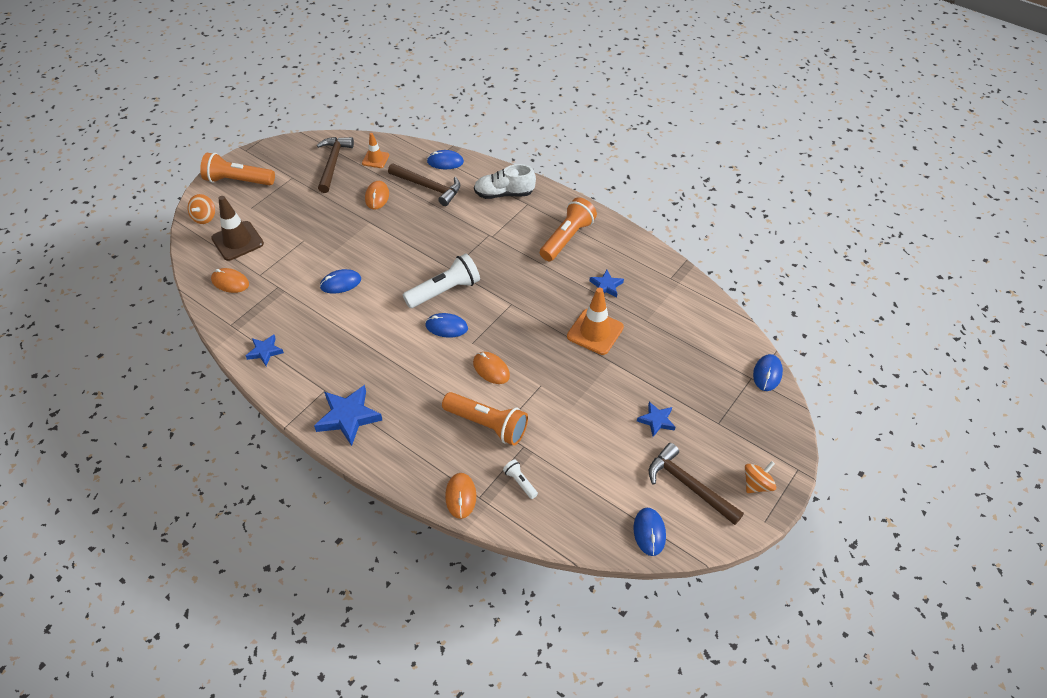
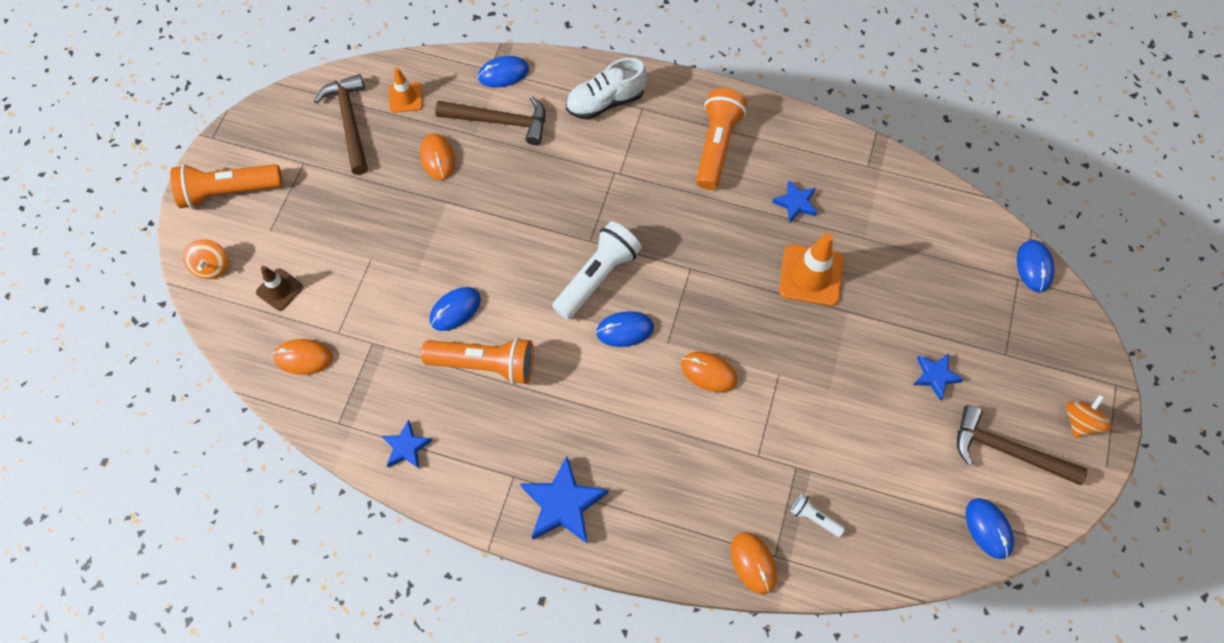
camera: 20 degrees left, 15 degrees up
(237, 241) = (279, 289): brown traffic cone -> brown traffic cone, size x0.60
(487, 424) = (740, 453): orange flashlight -> orange flashlight (485, 364)

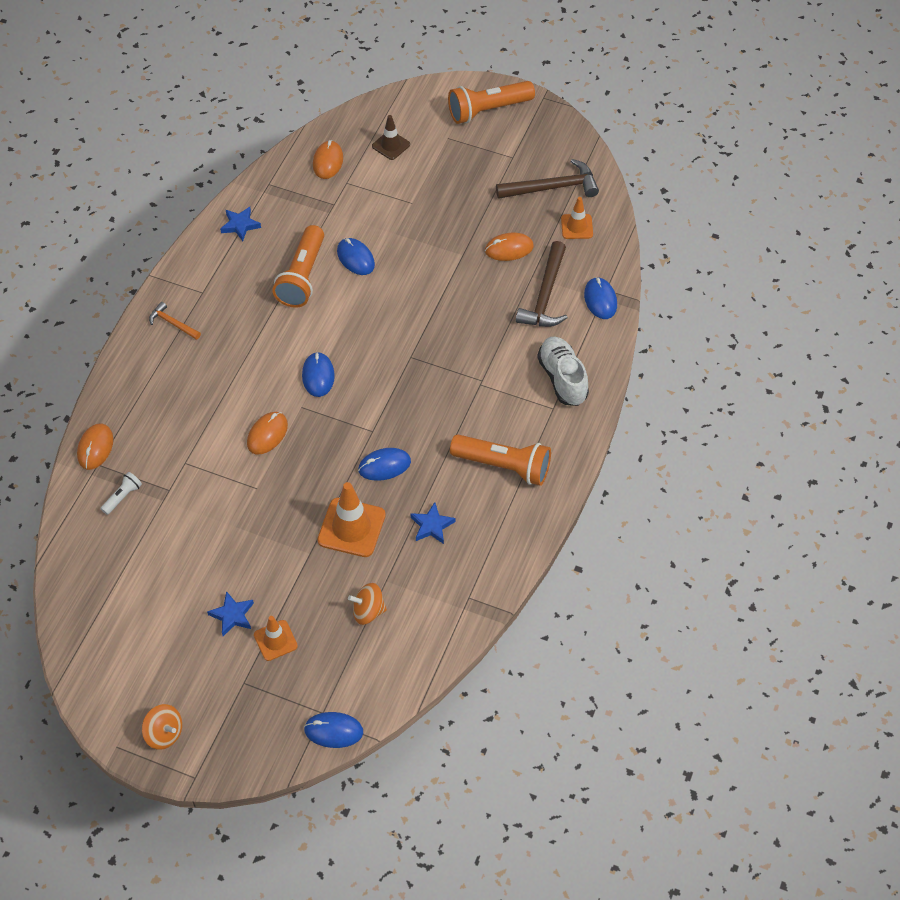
camera: 95 degrees right, 10 degrees down
(212, 266) = (418, 103): orange spinning top -> orange spinning top (368, 611)
(228, 191) = (488, 110): orange flashlight -> orange flashlight turned 105 degrees counterclockwise
(563, 504) = (172, 323): blue star -> orange hammer
(597, 277) = (373, 359): white flashlight -> none
(753, 563) = (95, 448): orange mouse -> orange mouse turned 60 degrees counterclockwise
(953, 331) = (275, 640): none -> orange traffic cone
(988, 528) = (82, 631): blue mouse -> blue mouse (384, 466)
(1007, 450) = (149, 662): brown hammer -> none

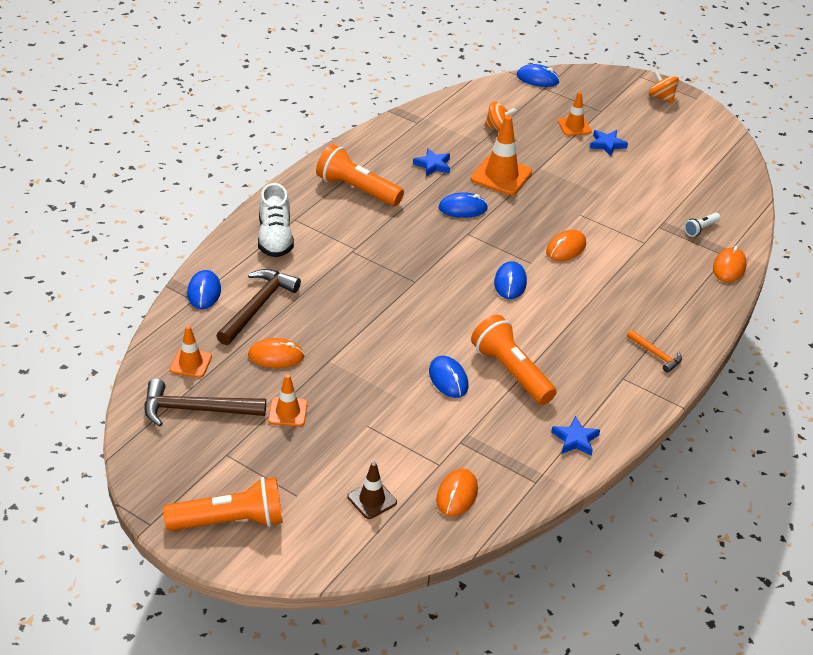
camera: 170 degrees left, 15 degrees down
(302, 277) = (511, 372): orange flashlight -> orange flashlight turned 60 degrees counterclockwise
(479, 200) = (288, 412): none -> orange traffic cone

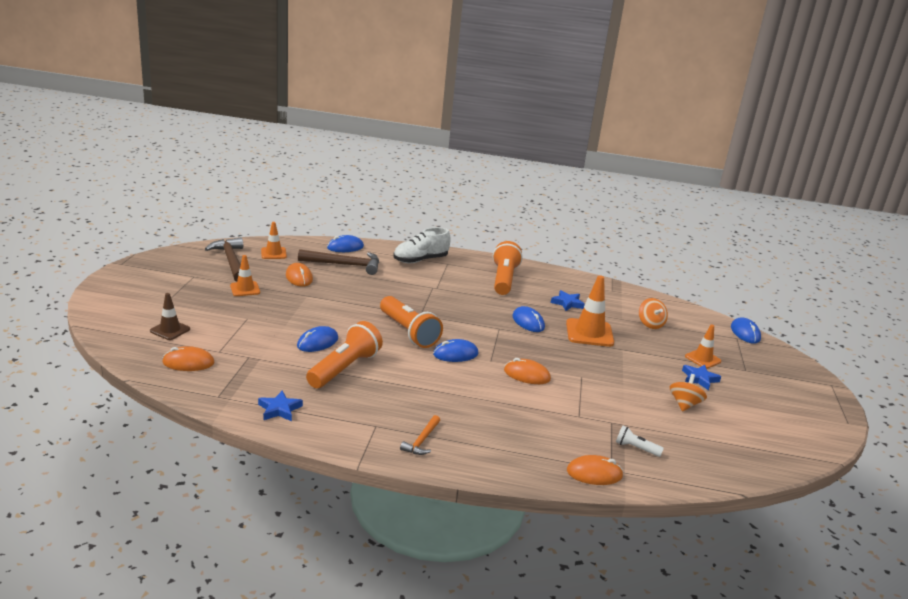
camera: 65 degrees right, 15 degrees down
(230, 521) = (131, 286): orange flashlight -> orange flashlight (408, 332)
(661, 97) = (816, 401): orange spinning top -> orange spinning top (684, 404)

